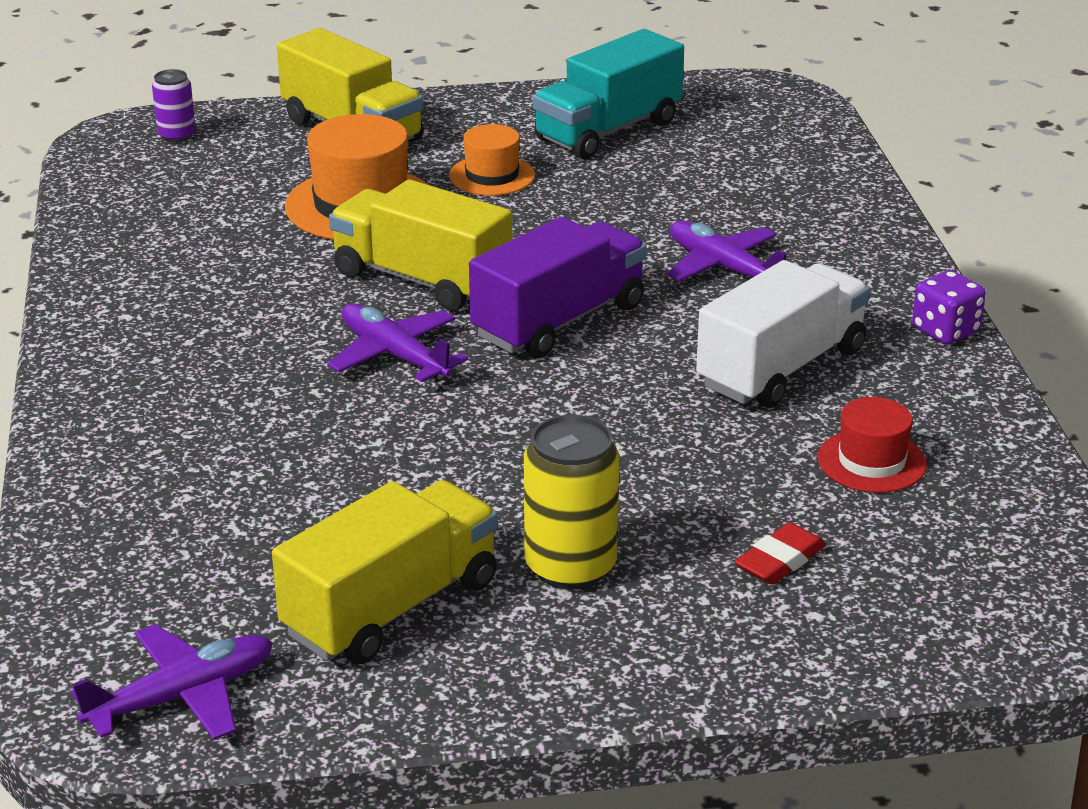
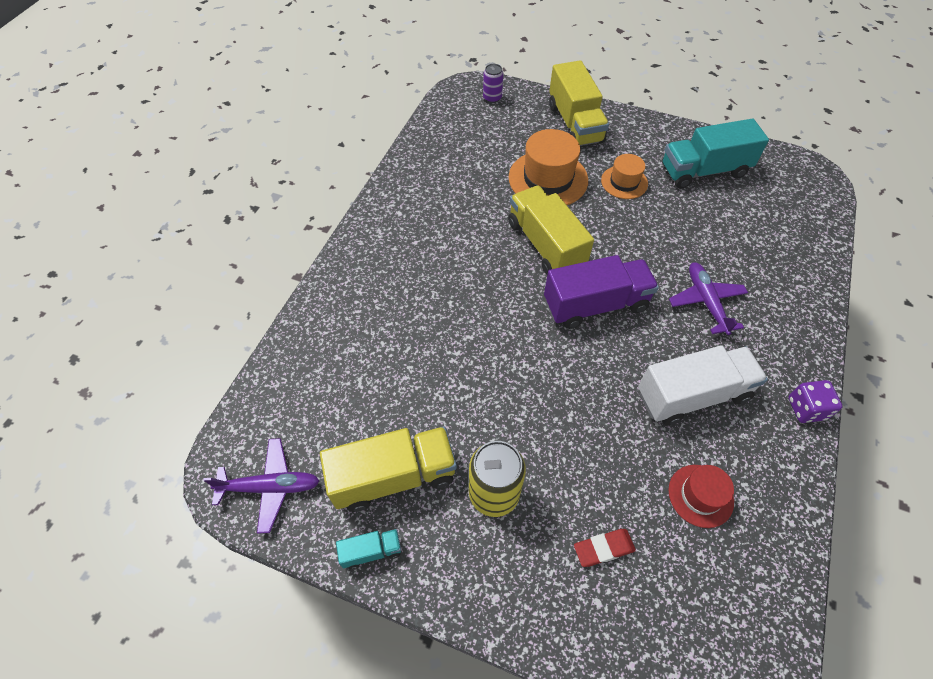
camera: 30 degrees right, 25 degrees up
(395, 355) = (501, 294): purple plane -> none
(427, 697) = (371, 551): none -> turquoise truck

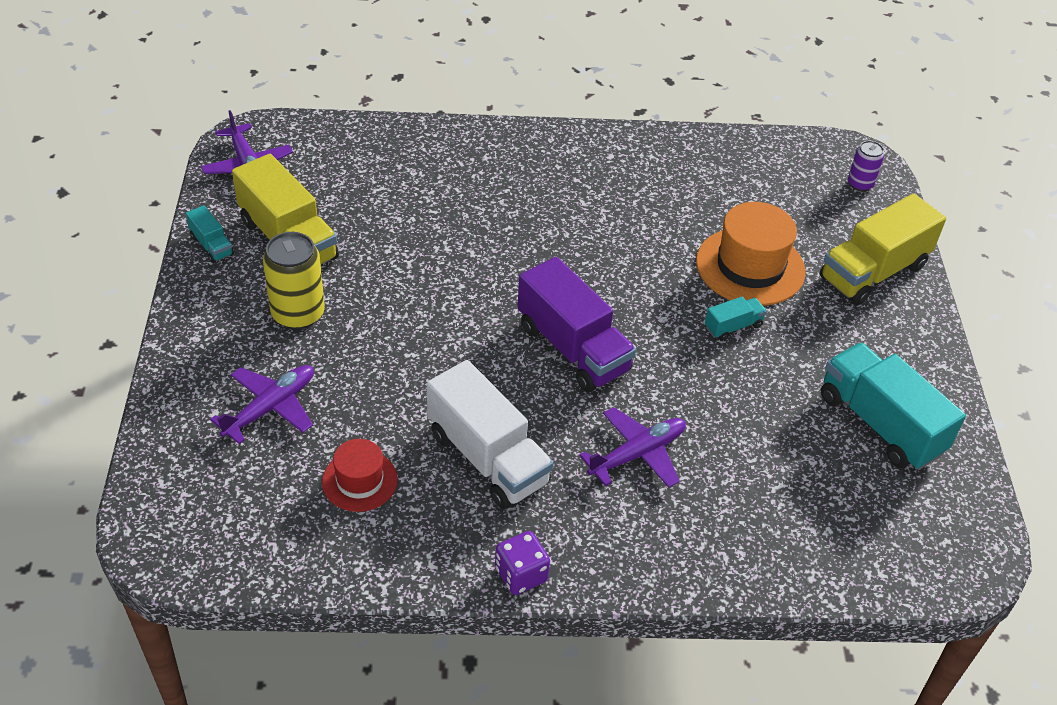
camera: 65 degrees right, 10 degrees down
(545, 245) = (638, 286): yellow truck -> none
(601, 208) = (733, 326): none -> turquoise truck
(603, 549) = (270, 408): red eraser -> purple plane
(624, 182) = (796, 341): orange hat -> none

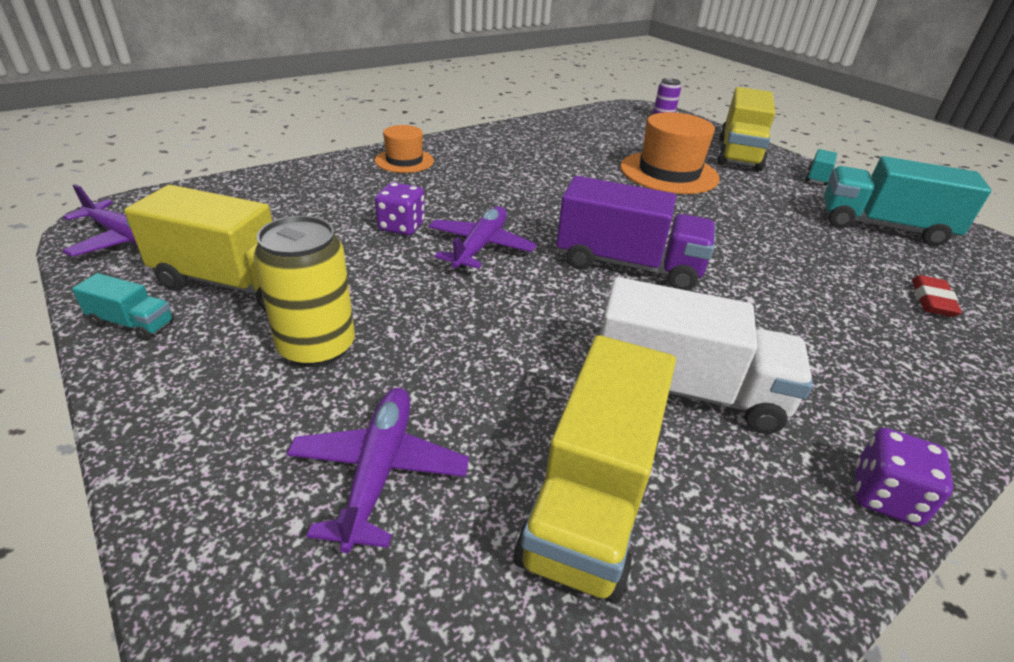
camera: 35 degrees left, 10 degrees down
(359, 481) = (591, 498): red hat -> yellow truck
(437, 231) = (401, 226): none -> purple dice
(508, 151) = (404, 161): none -> orange hat
(637, 454) = (791, 320): purple plane -> purple plane (480, 247)
(733, 326) = (713, 208): turquoise truck -> turquoise truck (817, 177)
(789, 503) = (932, 300): none -> red eraser

